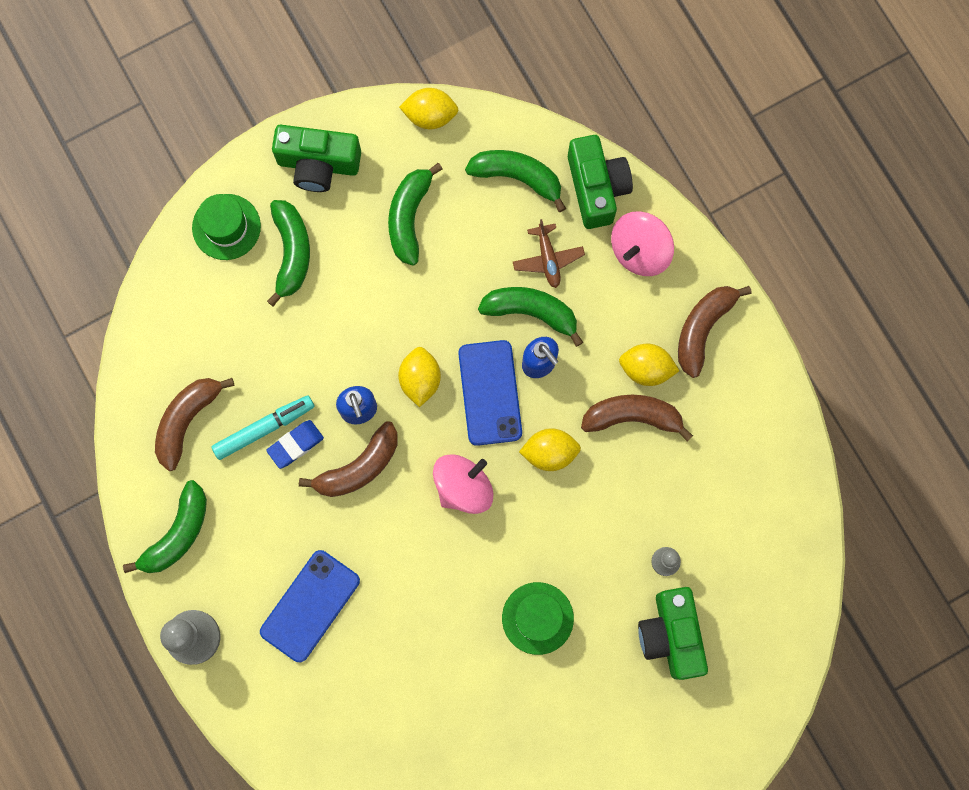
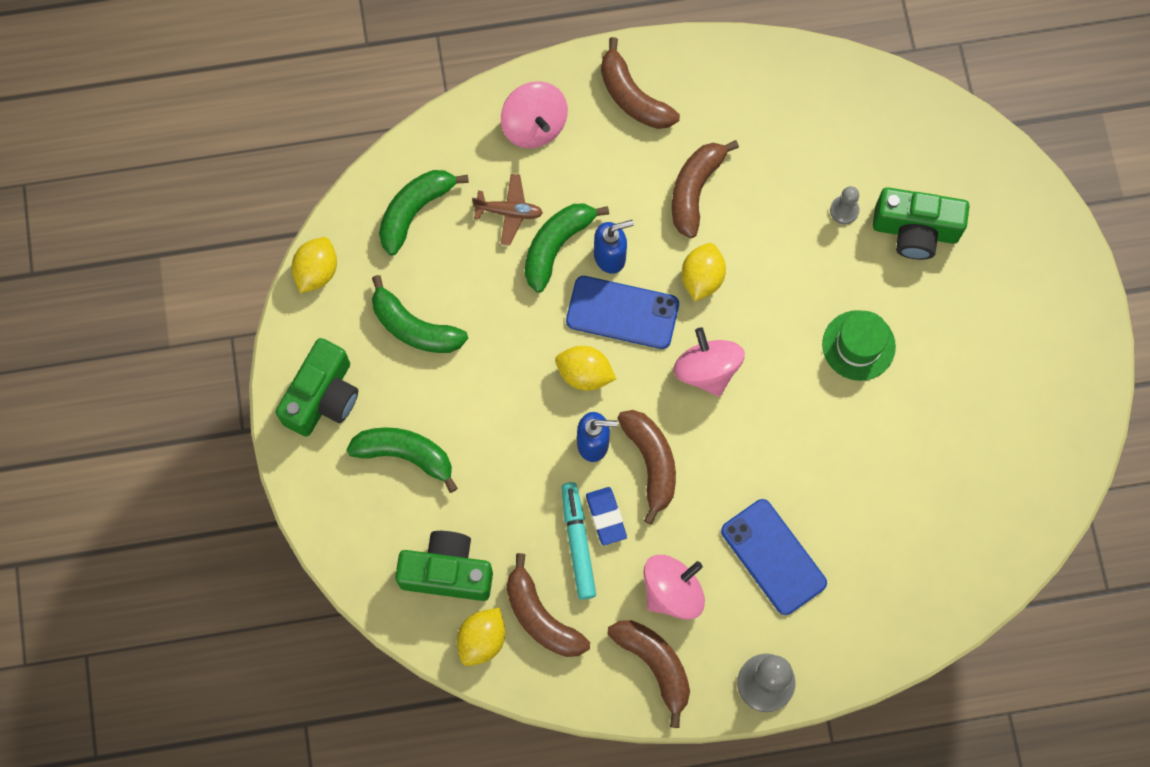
camera: 70 degrees left, 5 degrees down
(178, 534) = (655, 664): green banana -> brown banana
(226, 227) = (352, 511): green hat -> none
(248, 526) = (672, 591): none -> pink spinning top
(596, 188) = (455, 142): green camera -> green camera (447, 572)
(646, 369) = (652, 161): yellow lemon -> yellow lemon (482, 640)

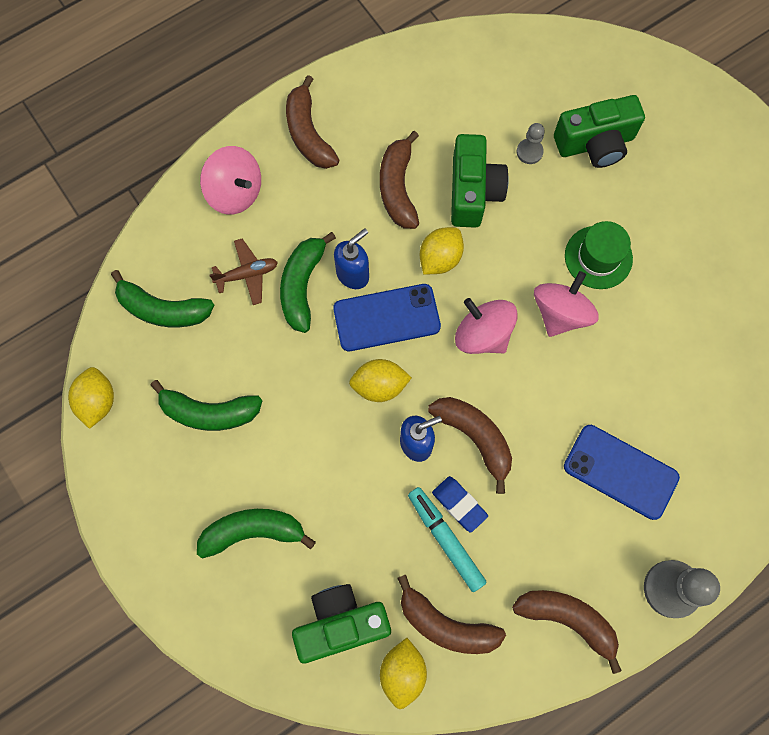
camera: 25 degrees left, 0 degrees up
(323, 397) = (153, 513): green camera -> green camera (473, 192)
(414, 211) = (163, 309): green banana -> green banana turned 90 degrees counterclockwise
(633, 97) = (308, 133): brown banana -> brown banana turned 45 degrees clockwise
(672, 591) = (550, 544): pink spinning top -> pink spinning top (560, 313)
(702, 278) = (440, 258): yellow lemon -> yellow lemon turned 45 degrees clockwise

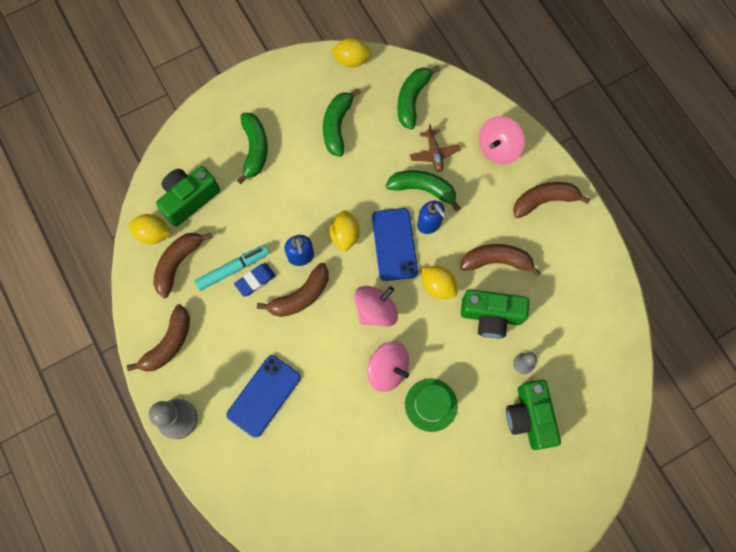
camera: 95 degrees right, 0 degrees up
(341, 623) = (189, 199): green camera -> green camera turned 120 degrees counterclockwise

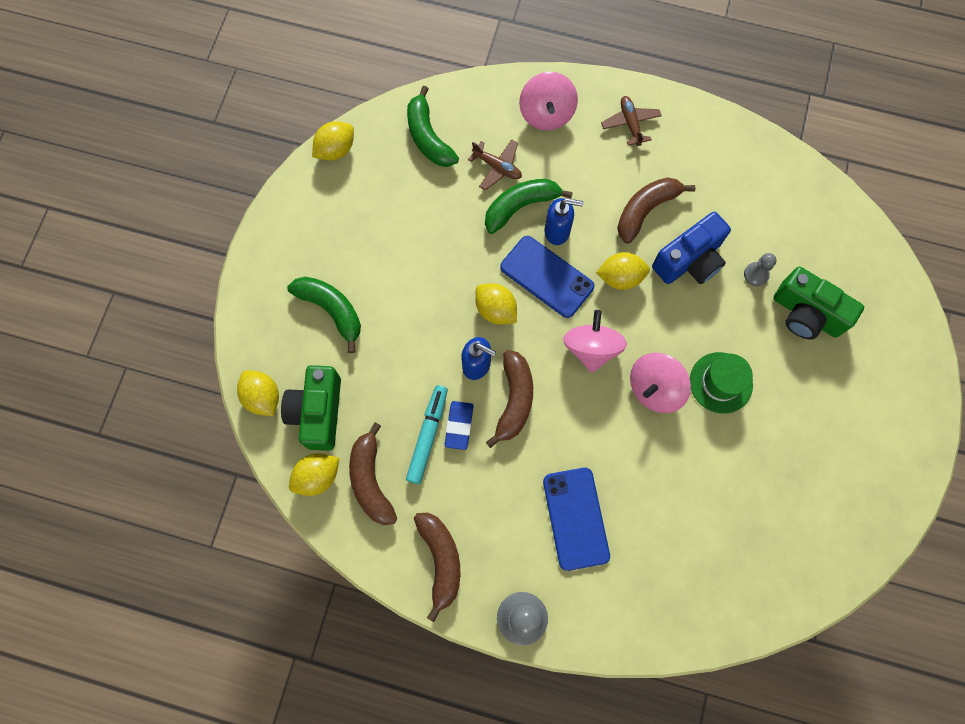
camera: 45 degrees left, 0 degrees up
(170, 163) = (263, 397): none -> yellow lemon
(337, 126) = (385, 220): green banana -> none
(387, 369) = (654, 388): pink spinning top -> pink spinning top turned 150 degrees clockwise
(491, 316) = (689, 261): green camera -> blue camera
(544, 200) = (630, 123): brown banana -> brown plane

